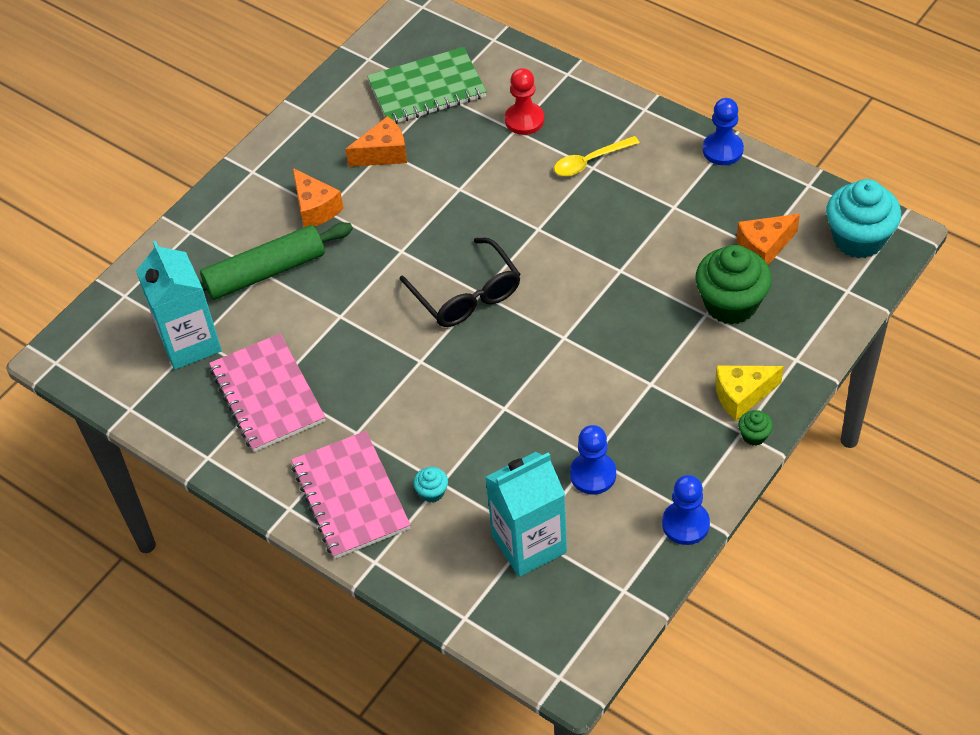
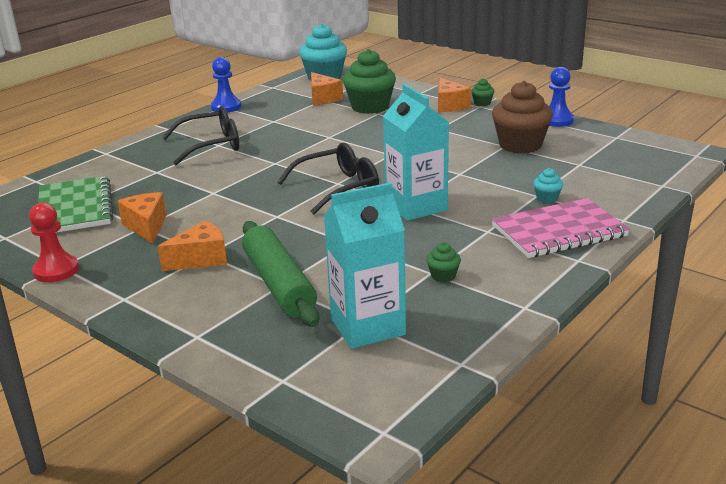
camera: 90 degrees left, 25 degrees down
(267, 395) = (443, 276): pink notebook -> green cupcake
(524, 120) = (148, 168): red pawn -> red pawn (56, 270)
(529, 544) = (587, 164): turquoise carton -> turquoise carton (416, 206)
(590, 161) = (211, 145): yellow spoon -> black glasses
(593, 474) = (520, 145): blue pawn -> brown cupcake
(742, 395) = (449, 105): yellow cheese -> orange cheese

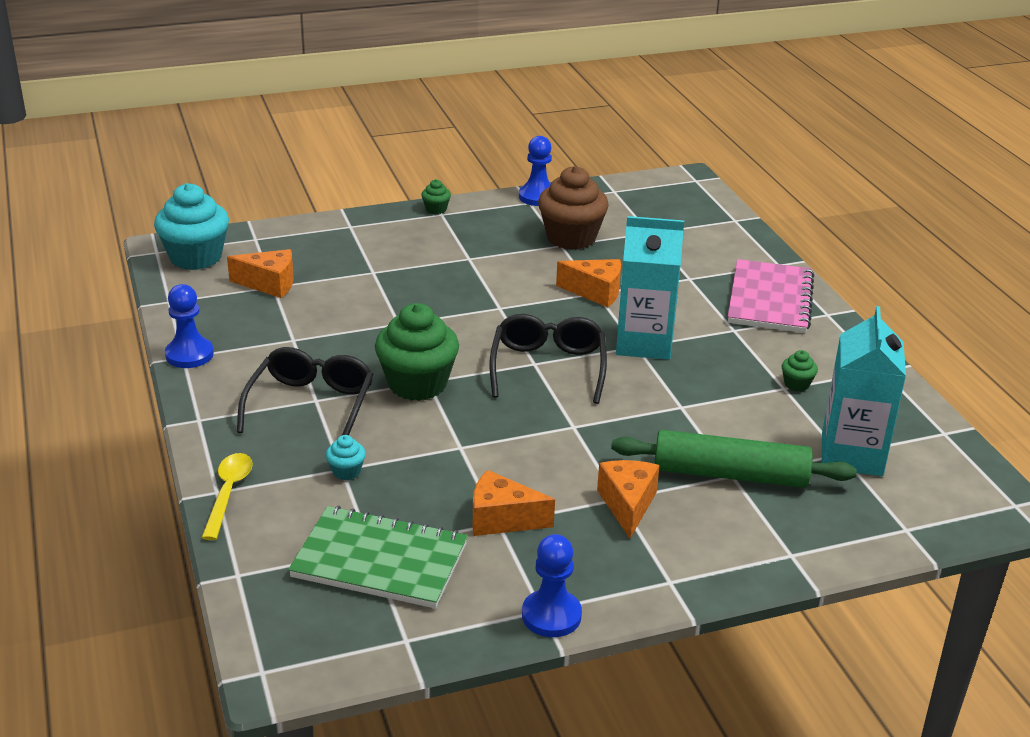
camera: 60 degrees left, 5 degrees up
(56, 270) = (551, 615): red pawn -> blue pawn
(106, 156) = (228, 493): none -> yellow spoon
(370, 107) = (347, 268): green cupcake -> green cupcake (417, 384)
(449, 105) = (415, 227): orange cheese -> orange cheese (595, 292)
(547, 198) = (701, 276): turquoise cupcake -> turquoise cupcake (346, 471)

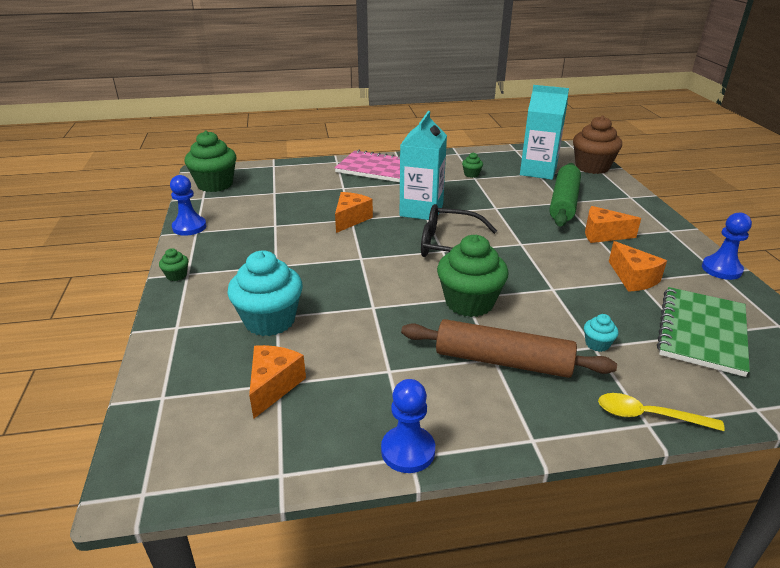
camera: 80 degrees left, 0 degrees up
(195, 257) = (180, 451): turquoise cupcake -> turquoise cupcake (270, 320)
(311, 405) = (502, 361): black glasses -> brown rolling pin
(502, 519) = (633, 278): orange cheese -> orange cheese turned 45 degrees counterclockwise
(571, 238) = (266, 220): brown cupcake -> brown cupcake (592, 167)
(654, 192) = (215, 184): none -> green cupcake

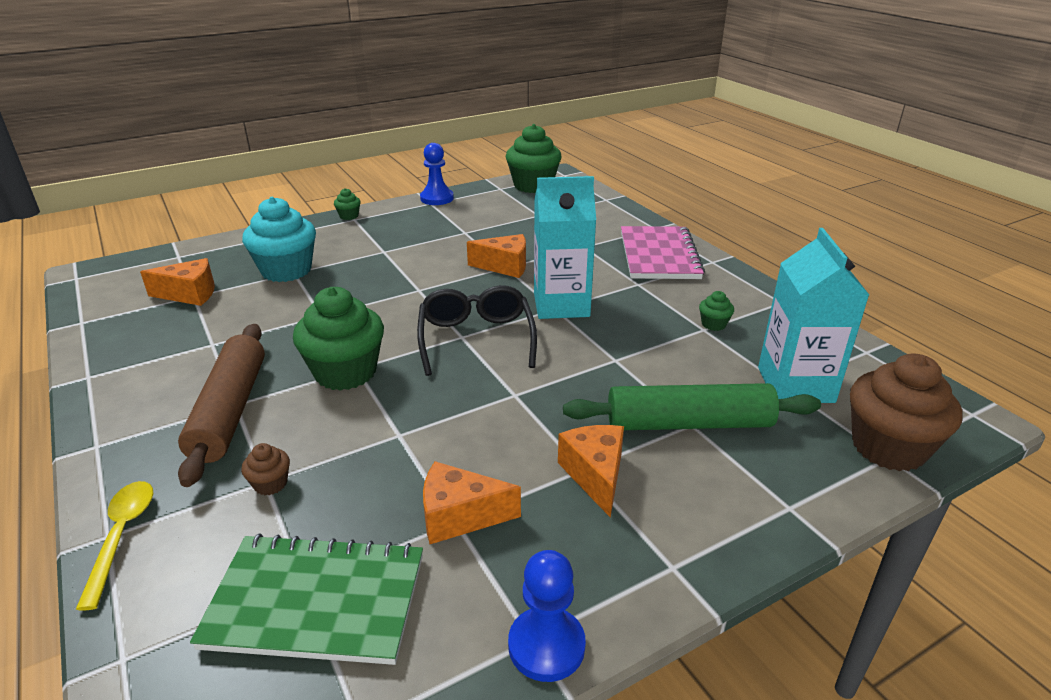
camera: 70 degrees right, 0 degrees up
(408, 451) = (95, 373): blue pawn -> none
(597, 344) = (270, 484): turquoise cupcake -> brown cupcake
(633, 278) = (459, 516): orange cheese -> orange cheese turned 45 degrees clockwise

